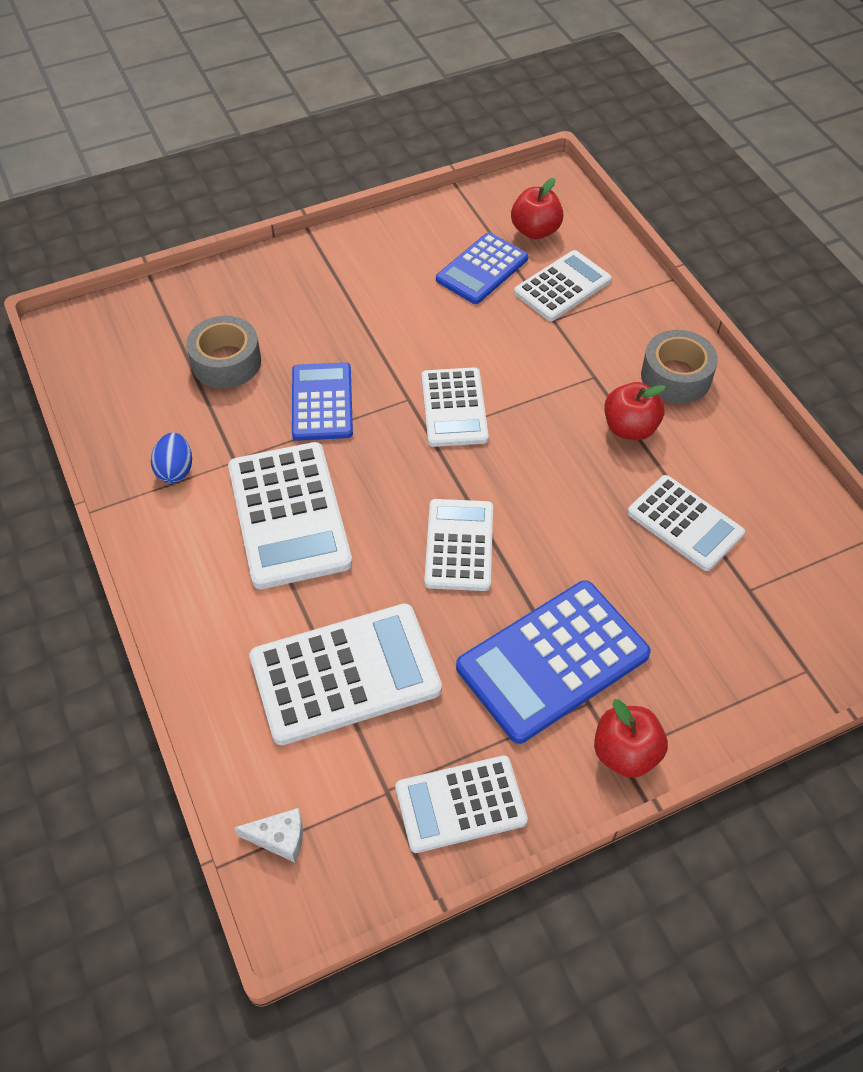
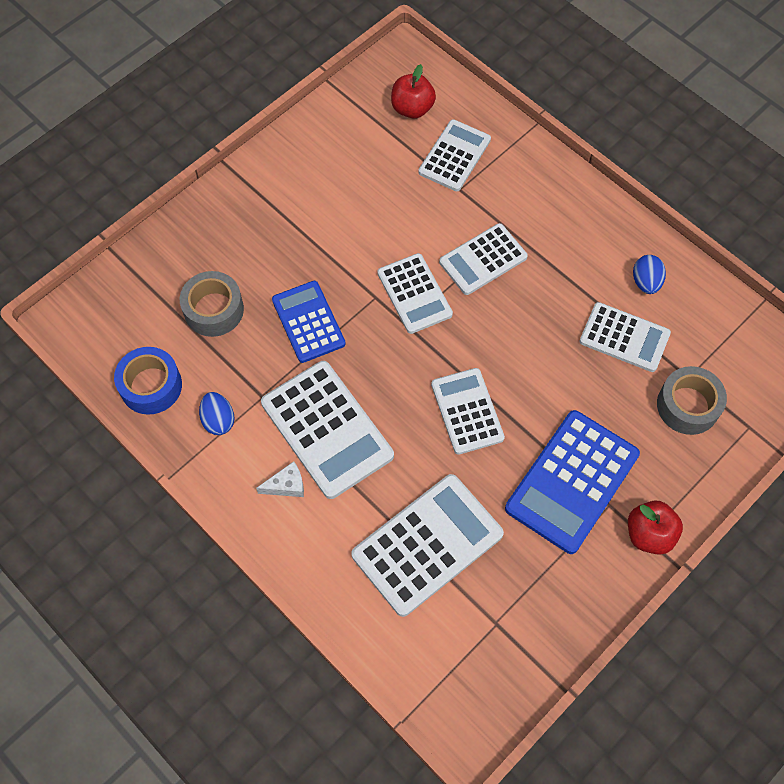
camera: 20 degrees left, 10 degrees up
(122, 415) = (151, 386): none -> blue tape
(279, 838) = (435, 685): white cheese -> white cheese (286, 485)
(460, 804) = (551, 614): white calculator -> white calculator (483, 260)
(482, 269) = (384, 158): blue calculator -> none
(630, 428) = (555, 269): red apple -> none
(676, 376) = (572, 212): grey tape -> grey tape (687, 405)
(736, 472) = (646, 282): none -> blue egg

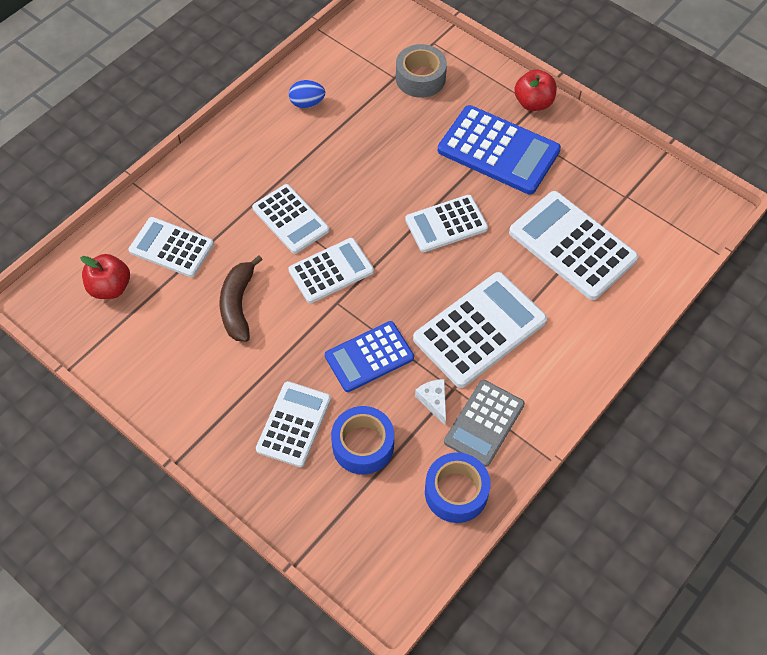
camera: 95 degrees left, 5 degrees down
(214, 310) = (363, 445): grey tape -> blue tape
(218, 420) = (484, 423): blue egg -> grey calculator
(286, 485) = (539, 356): white cheese -> white cheese (434, 401)
(382, 211) = (238, 305): none -> brown banana
(624, 337) = (362, 117): white calculator -> white calculator (293, 424)

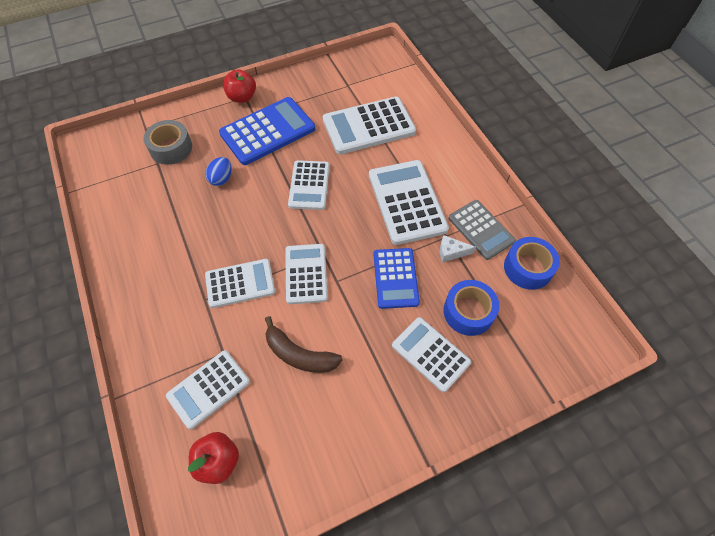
camera: 65 degrees left, 0 degrees up
(307, 103) = (136, 228): blue egg -> blue egg (221, 179)

